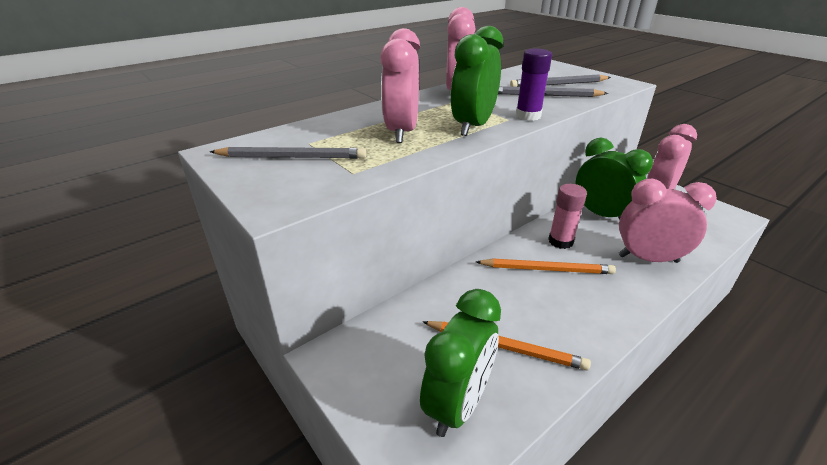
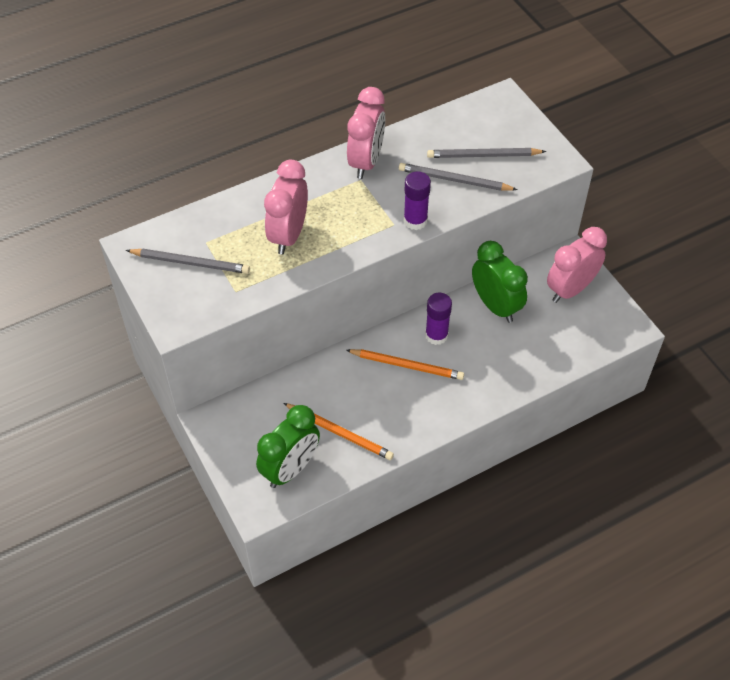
camera: 10 degrees right, 20 degrees up
(473, 126) = (355, 234): green clock -> none
(560, 241) = (436, 335): pink glue stick -> purple glue stick
(648, 259) = (505, 367): pink clock -> none

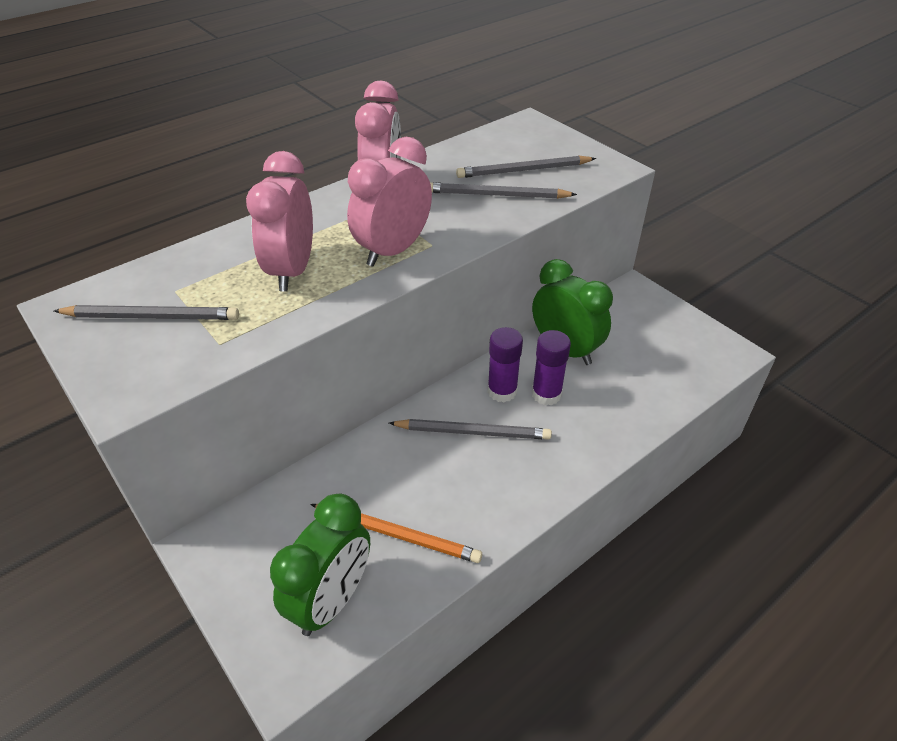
camera: 10 degrees left, 10 degrees down
(407, 365) = (473, 432): orange pencil -> grey pencil
(415, 221) = (459, 238): purple glue stick -> purple glue stick (546, 394)
(570, 289) = (647, 322): pink clock -> pink clock (393, 251)

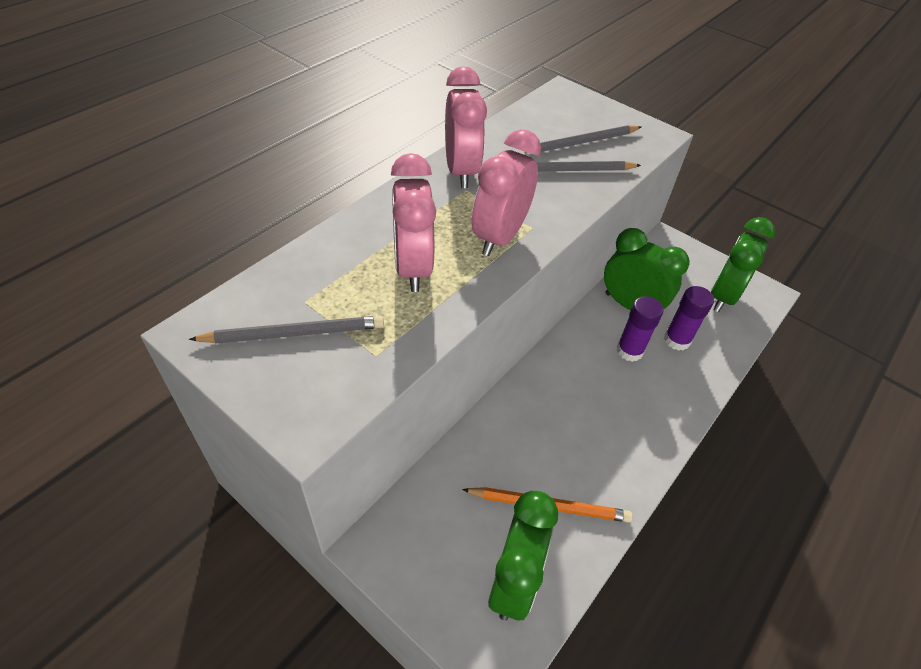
camera: 15 degrees left, 5 degrees up
(473, 432) = (579, 396): grey pencil -> none
(502, 391) = (591, 352): purple glue stick -> purple glue stick (677, 340)
(677, 351) = (723, 296): none -> green clock

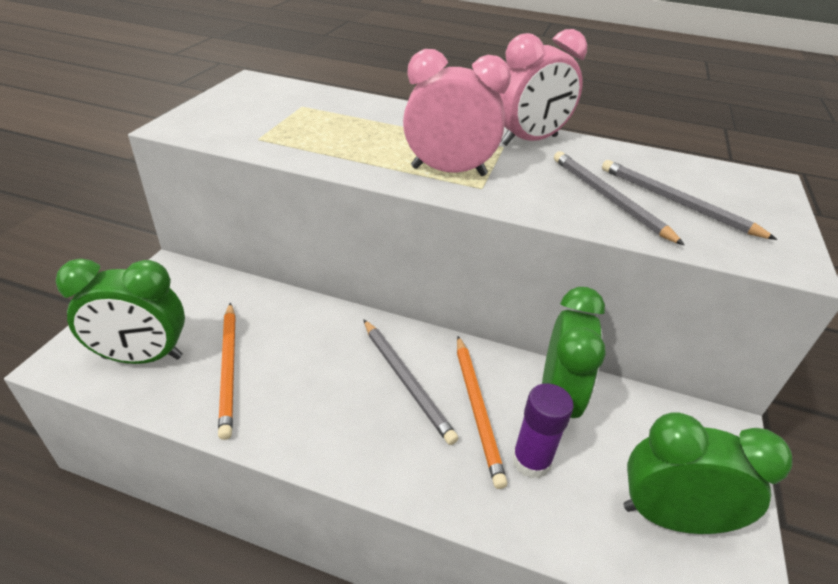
camera: 70 degrees right, 10 degrees down
(294, 333) = (266, 108): grey pencil -> grey pencil (406, 381)
(413, 268) = (370, 138): pink clock -> none
(629, 350) = (477, 409): purple glue stick -> orange pencil

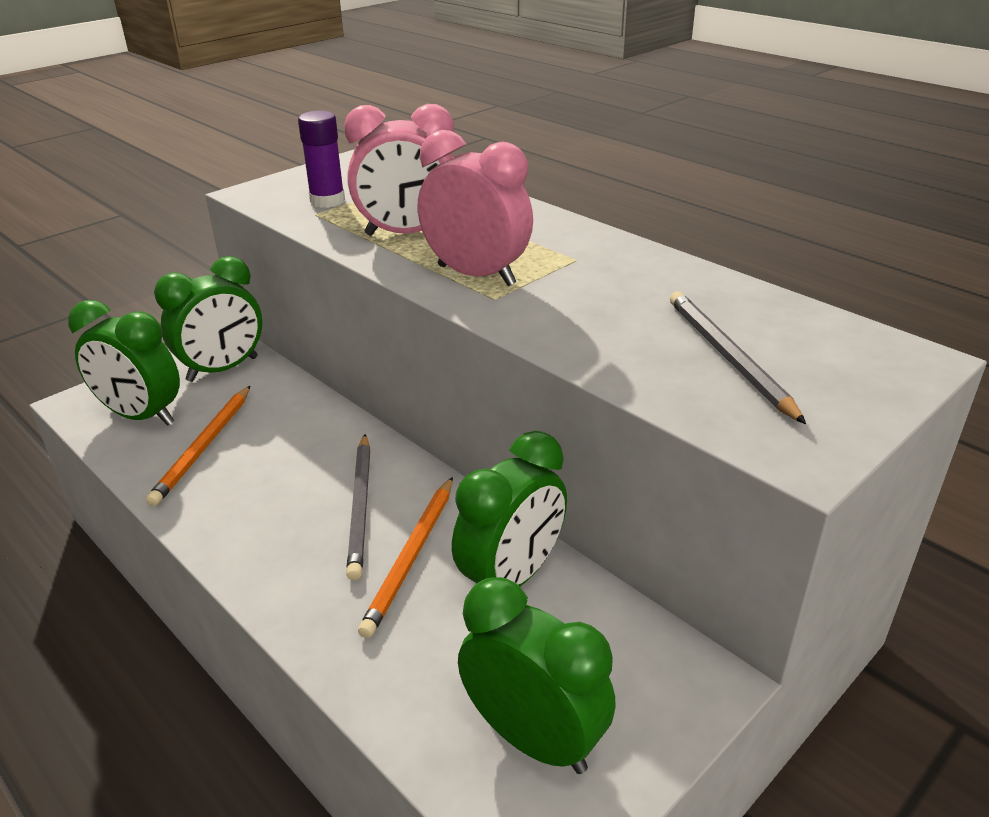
camera: 30 degrees right, 5 degrees down
(188, 293) = (223, 369): none -> green clock
(529, 140) = (617, 257): pink clock -> pink clock (407, 234)
(531, 461) = (424, 625): purple glue stick -> purple glue stick (327, 201)
(608, 198) = (637, 336): grey pencil -> none

